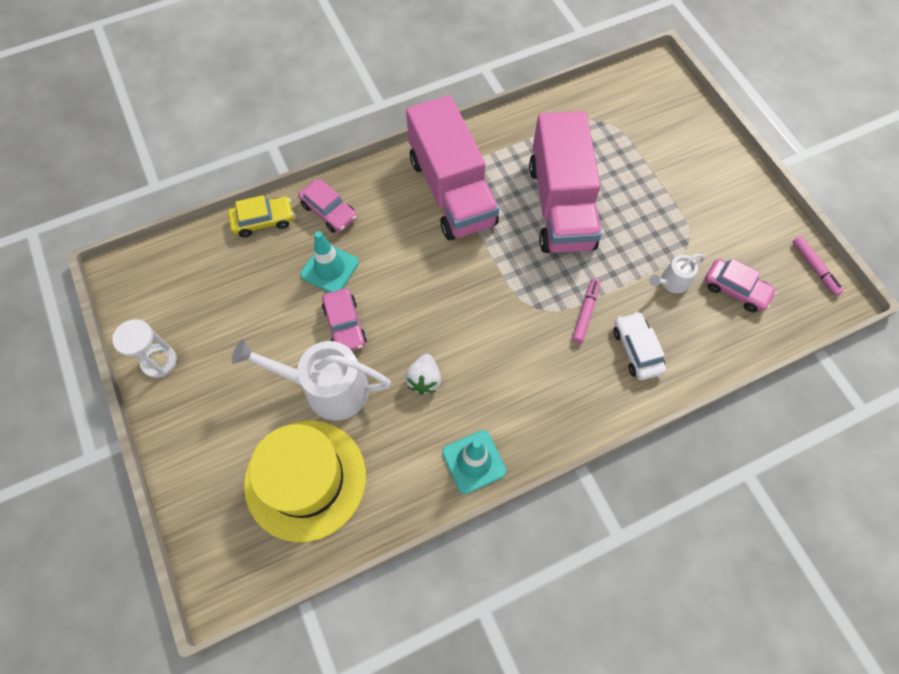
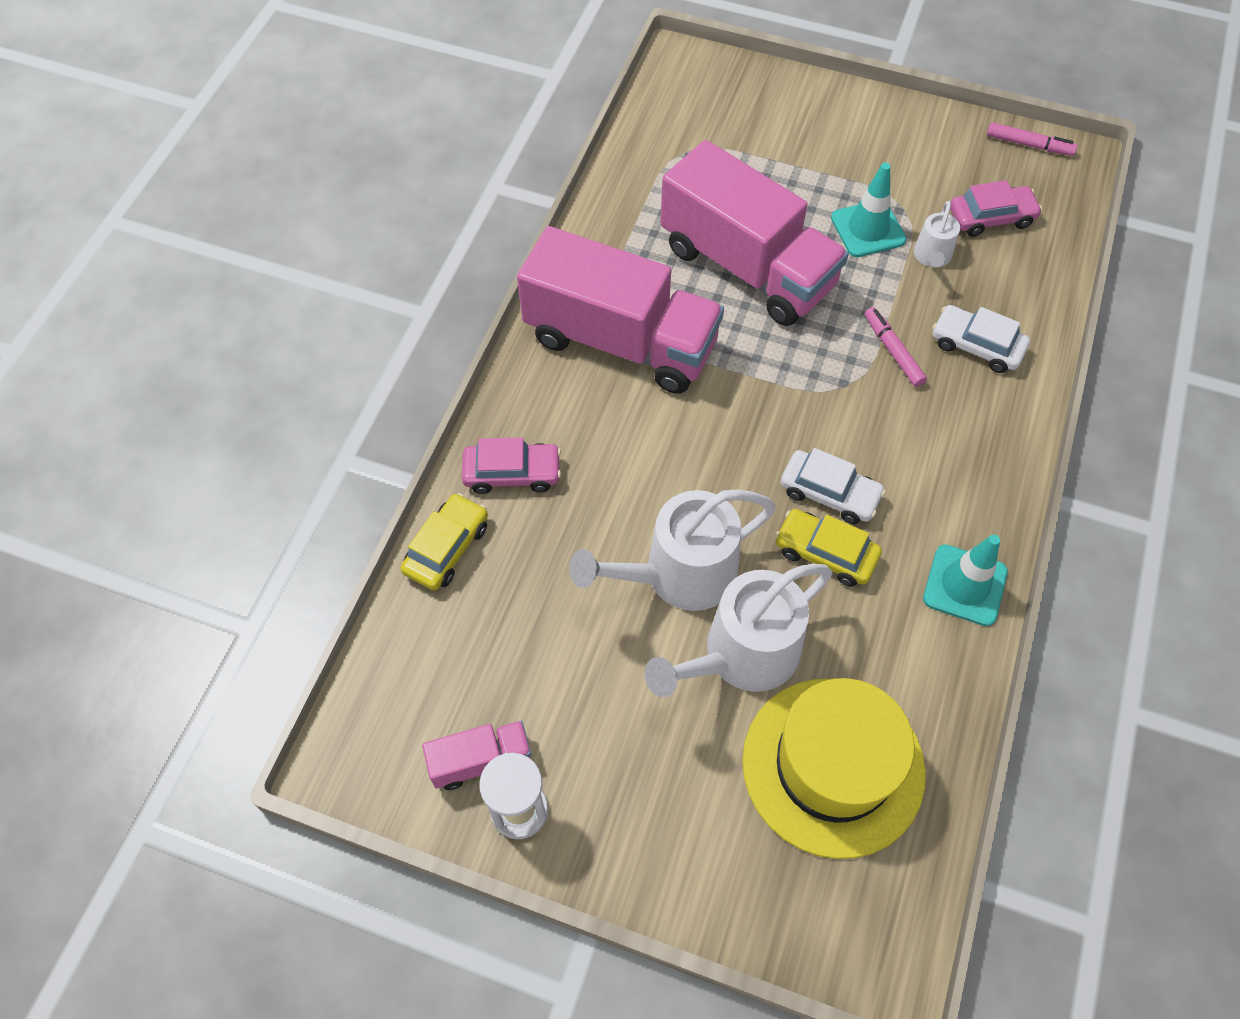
camera: 45 degrees left, 5 degrees down
(170, 325) = (481, 760): none -> pink truck
(329, 268) = (589, 532): turquoise traffic cone -> turquoise traffic cone (868, 229)
(345, 325) = (679, 575): pink car -> white watering can
(424, 379) = (825, 553): white strawberry -> yellow car
(462, 353) = (829, 493): none -> white car

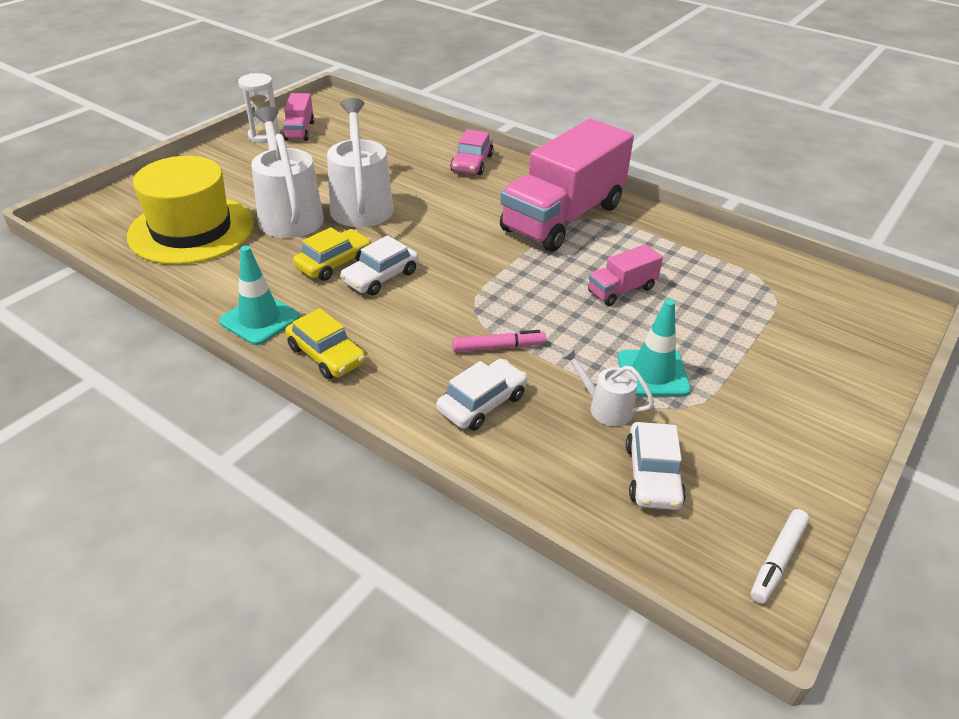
camera: 105 degrees right, 20 degrees down
(447, 548) = (432, 138): yellow car -> yellow car (326, 355)
(747, 266) = (621, 290): pink truck -> pink truck, size x0.44
(991, 217) = (653, 475): pink car -> white car
(1028, 144) = (778, 560): pink marker -> white marker

